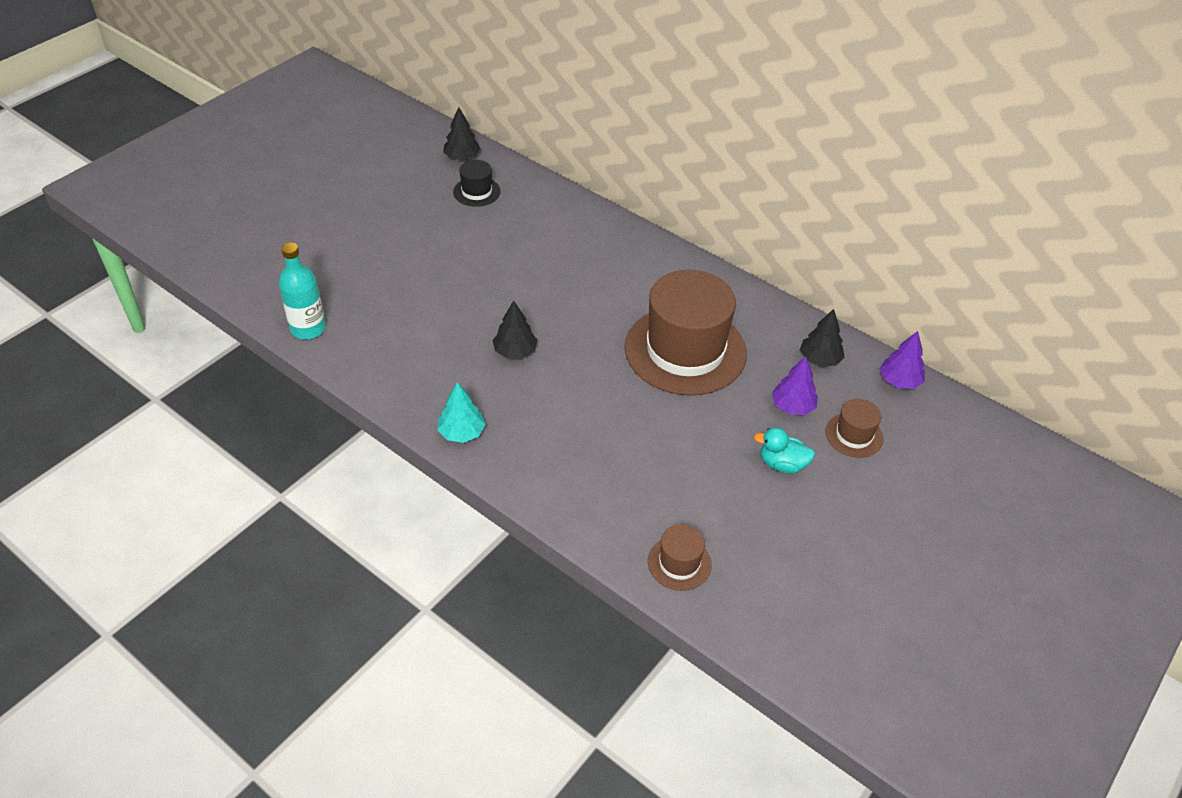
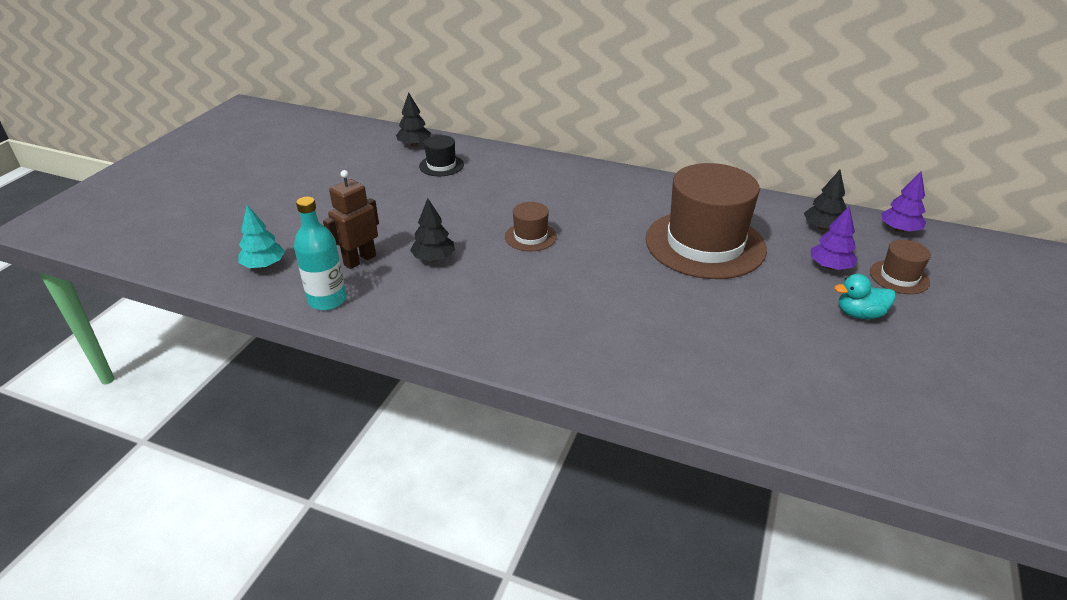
camera: 15 degrees left, 10 degrees down
(352, 291) = (359, 260): none -> brown robot
(462, 432) = (539, 357): turquoise tree -> turquoise tree (264, 265)
(515, 351) = (550, 277): black tree -> black tree (433, 258)
(679, 563) = (837, 425): brown hat -> brown hat (530, 236)

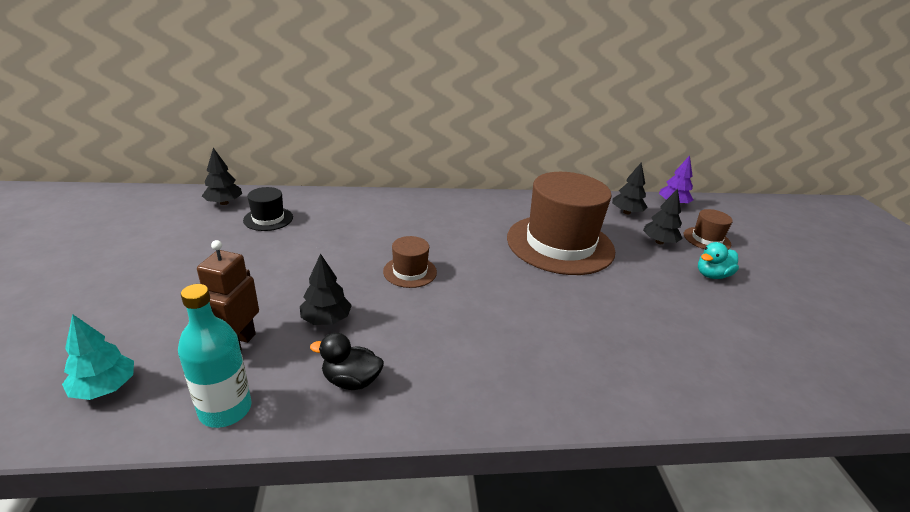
camera: 30 degrees left, 5 degrees down
(422, 306) = (351, 380): none -> black duck
(830, 267) = (659, 242): purple tree -> black tree

